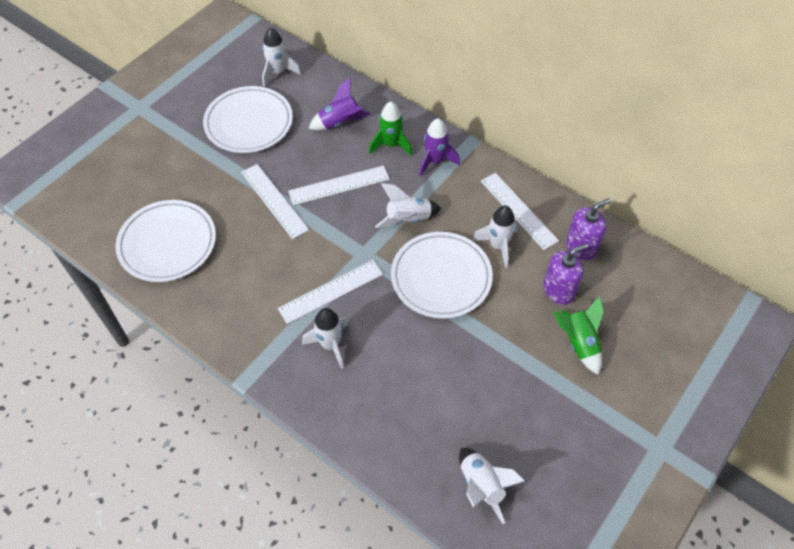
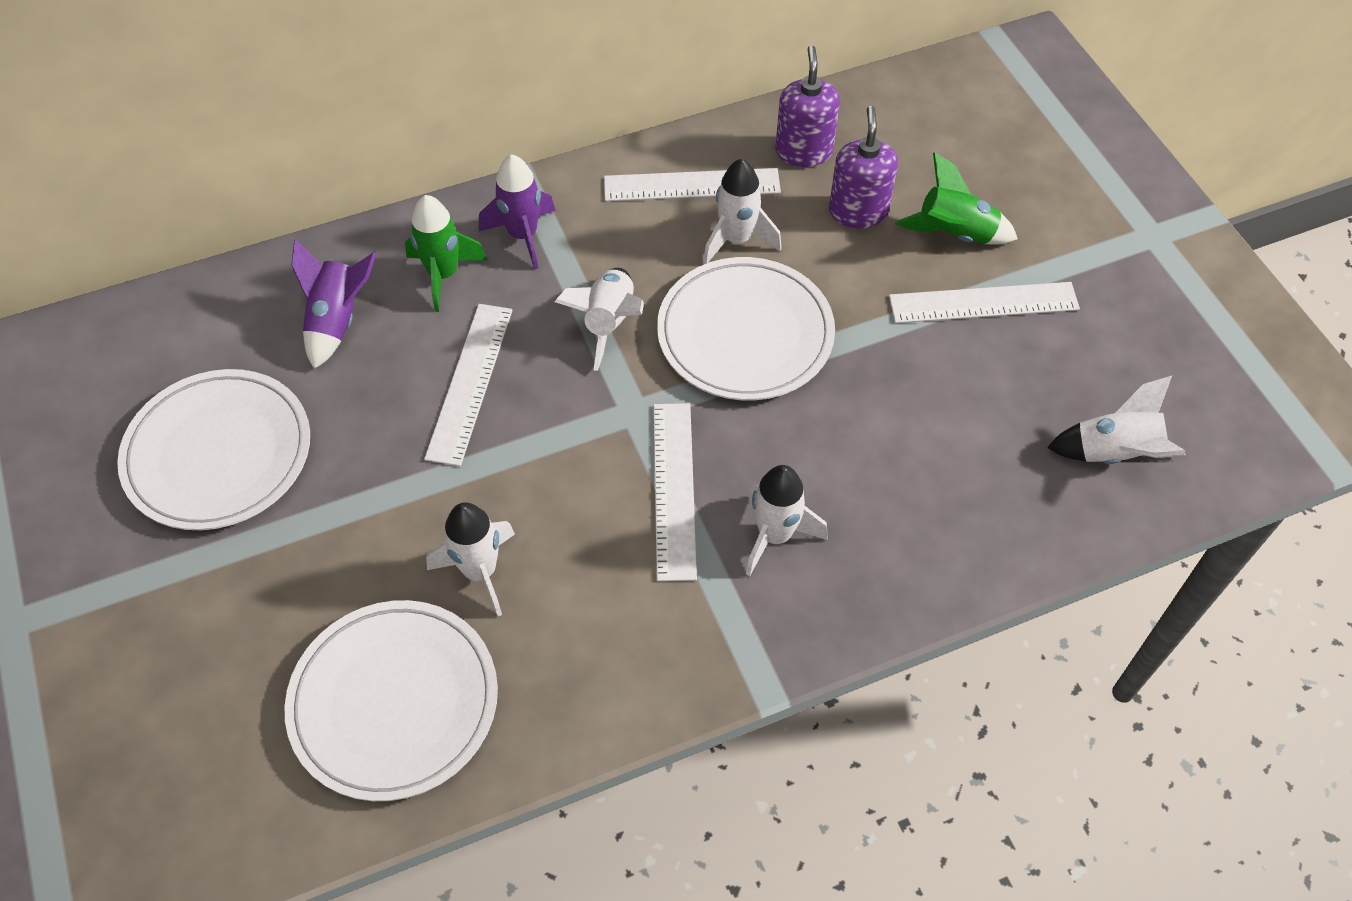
camera: 60 degrees left, 0 degrees up
(274, 200) = (428, 490): white ruler -> white ruler (983, 303)
(278, 72) = (139, 358): white rocket -> white rocket (480, 571)

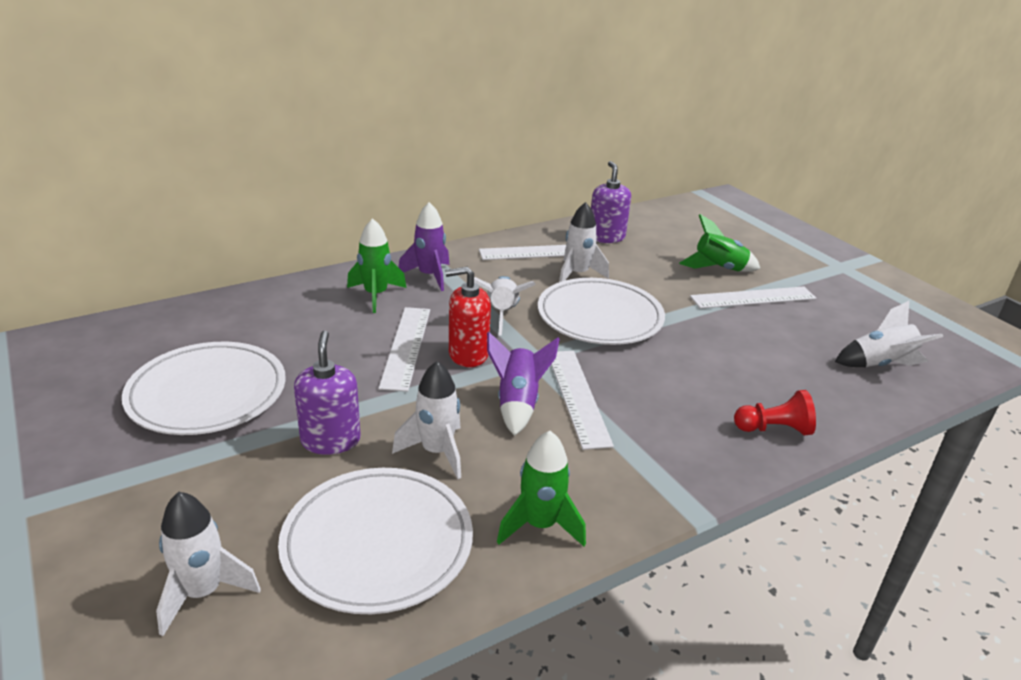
camera: 10 degrees left, 25 degrees down
(337, 321) = (299, 319): purple rocket -> purple rocket (517, 404)
(548, 401) = (468, 354): none -> red soap dispenser
(578, 693) = (540, 525): none -> green rocket
(775, 535) = (663, 418): white rocket -> white rocket (203, 593)
(858, 211) = (652, 261): purple soap dispenser -> purple soap dispenser (330, 440)
(913, 564) = (773, 429): none -> red pawn

